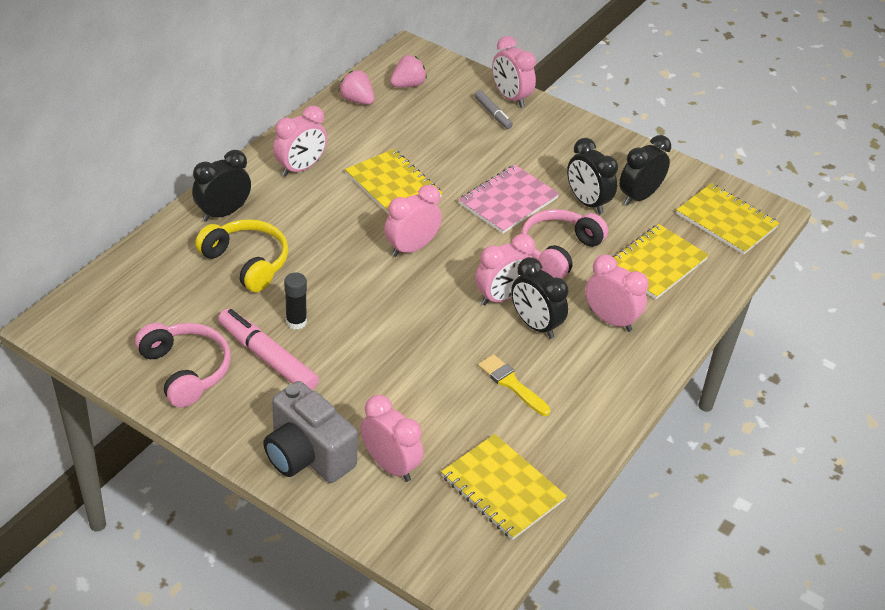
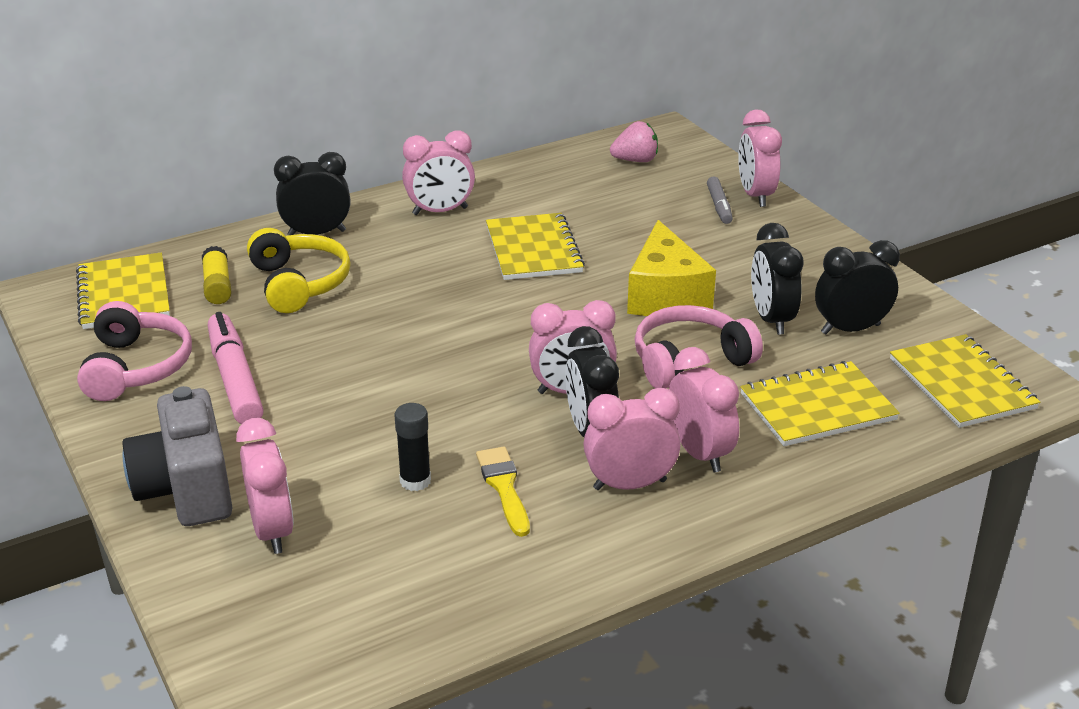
camera: 30 degrees right, 10 degrees down
(186, 282) = (217, 286): none -> yellow glue stick
(296, 322) = (300, 353): black glue stick -> black glue stick (415, 481)
(357, 100) = (562, 163): pink strawberry -> none
(411, 248) = (501, 314): pink clock -> pink clock (629, 484)
(502, 488) = (389, 601): yellow notebook -> yellow notebook (124, 294)
(508, 201) = (665, 295): pink notebook -> yellow cheese

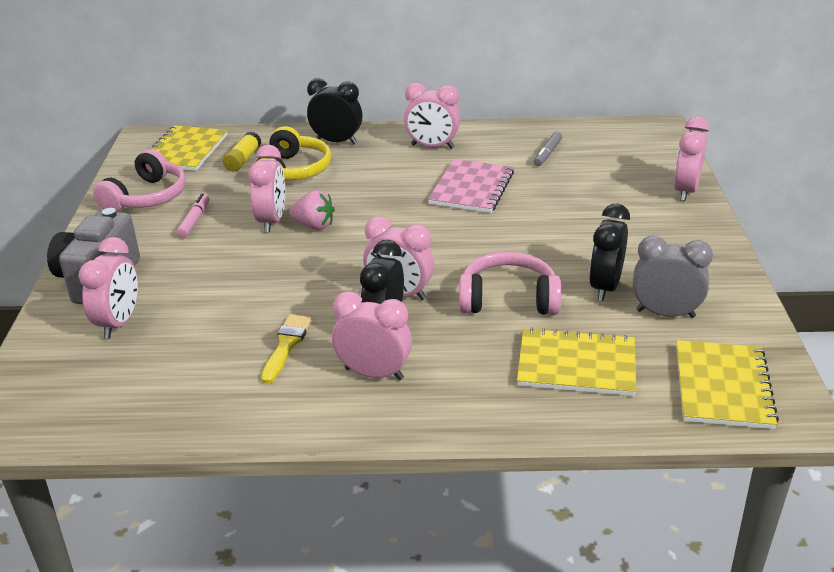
camera: 30 degrees right, 0 degrees up
(235, 379) = (194, 220): pink marker -> pink marker, size x0.56
(415, 481) = (234, 321): black glue stick -> none
(533, 249) = (472, 188): yellow notebook -> pink notebook
(635, 160) = (612, 144): pink strawberry -> pink strawberry (314, 226)
(665, 295) = (538, 246): yellow cheese -> none
(699, 453) = (448, 368): pink clock -> pink clock (272, 221)
(719, 206) = (646, 192): grey marker -> grey marker (547, 154)
(850, 329) = (665, 313): black clock -> grey clock

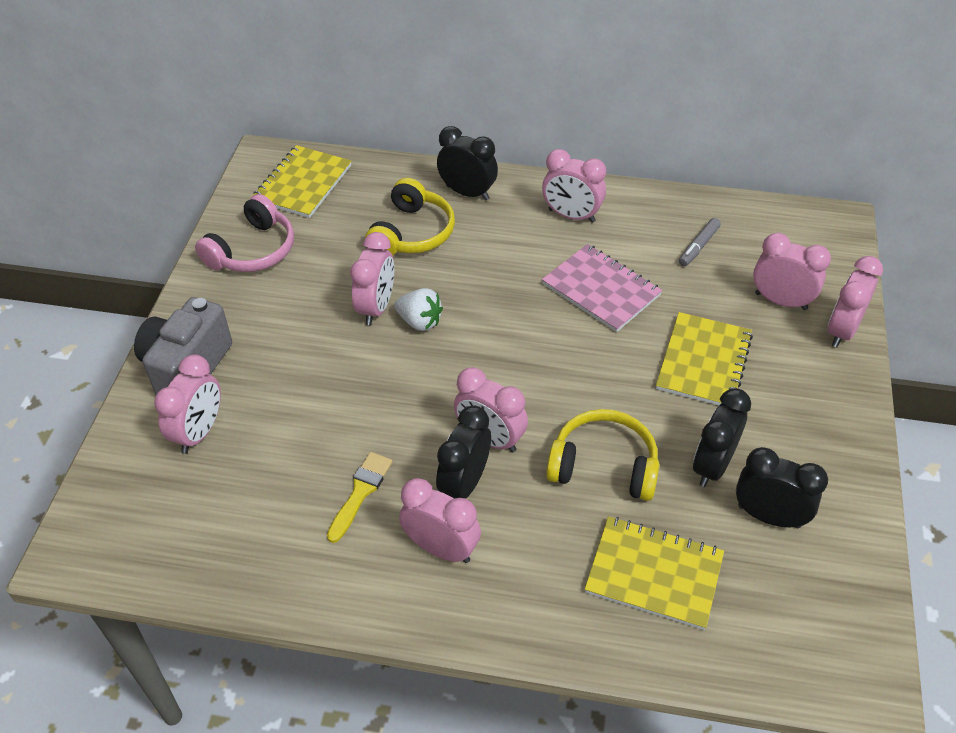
camera: 10 degrees right, 15 degrees up
(194, 220) = (296, 294): pink marker -> none
(243, 159) = (362, 207): yellow glue stick -> none
(314, 226) = (419, 321): pink strawberry -> white strawberry
(472, 188) = (601, 289): pink notebook -> pink notebook turned 75 degrees counterclockwise
(508, 299) = (603, 466): pink headphones -> yellow headphones
(628, 179) = (781, 301): none -> pink clock
(665, 313) = (769, 516): grey clock -> black clock
(723, 386) = (803, 633): yellow notebook -> yellow notebook (703, 362)

